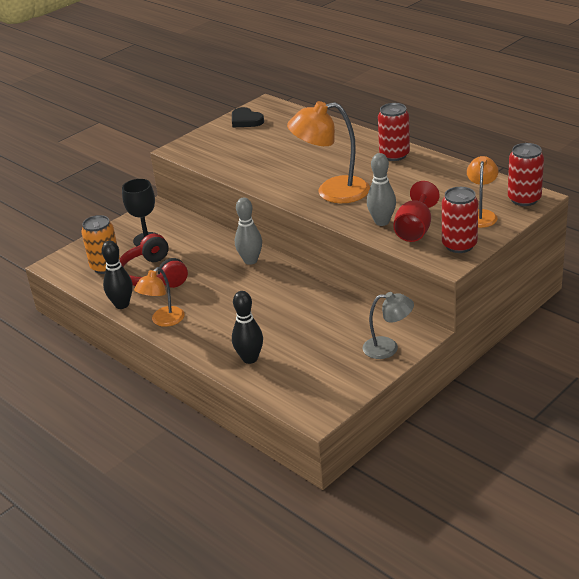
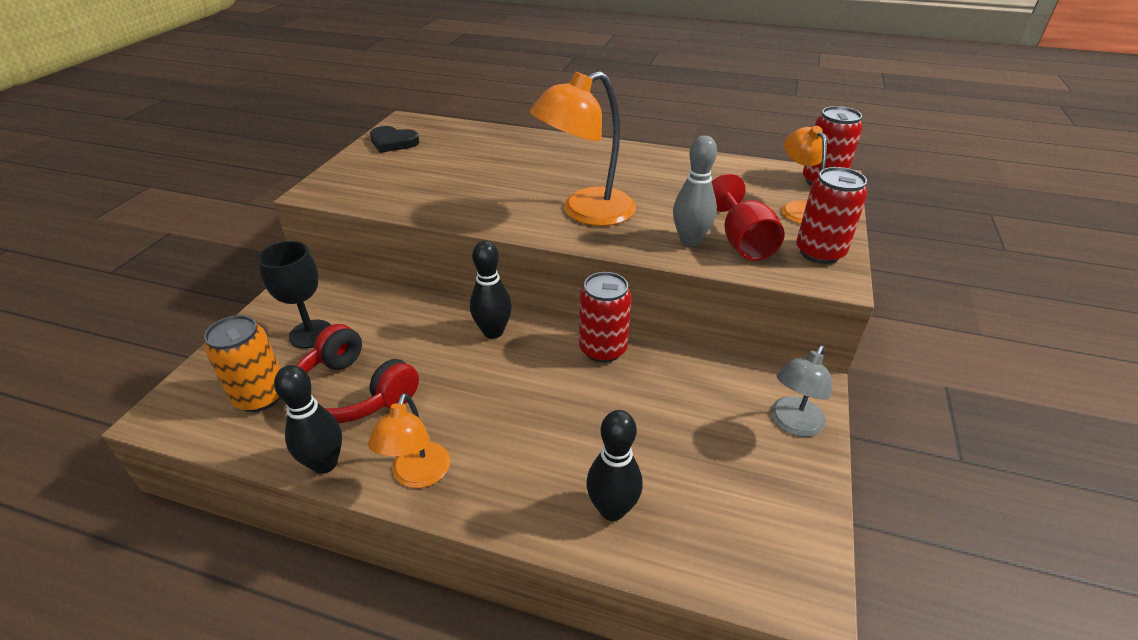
camera: 30 degrees left, 5 degrees up
(250, 260) = (493, 332): grey bowling pin -> black bowling pin
(388, 348) = (792, 424): grey lamp -> grey lamp turned 150 degrees clockwise
(394, 155) = (620, 156): red can -> red can (603, 349)

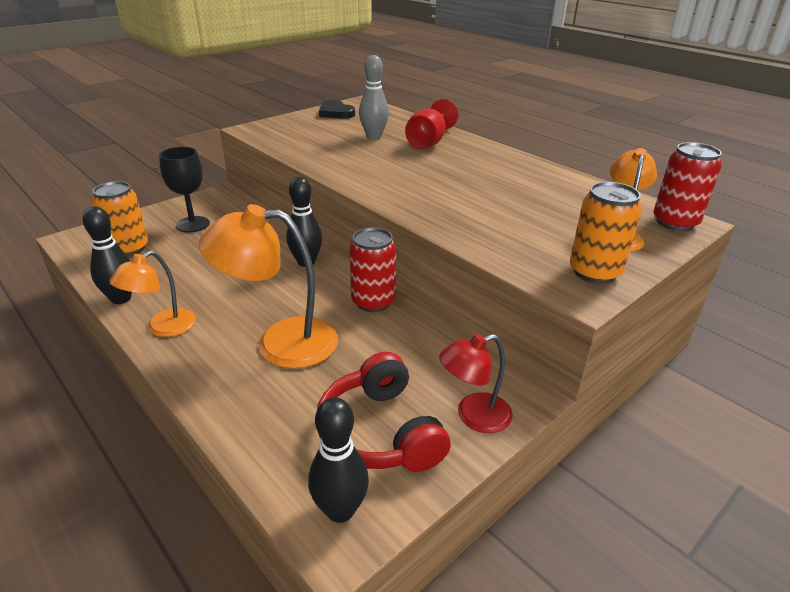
camera: 30 degrees right, 5 degrees down
(354, 392) = (180, 265): red headphones -> red headphones (380, 432)
(585, 212) = (418, 187): orange lamp -> orange lamp (280, 343)
(612, 509) = (260, 406): black bowling pin -> black bowling pin (340, 510)
(690, 240) = (481, 229): grey bowling pin -> grey bowling pin (374, 136)
(742, 242) = (527, 243): red goblet -> red goblet (428, 142)
(792, 424) = (473, 416): grey lamp -> red lamp
(819, 252) = (594, 272): red can -> orange can

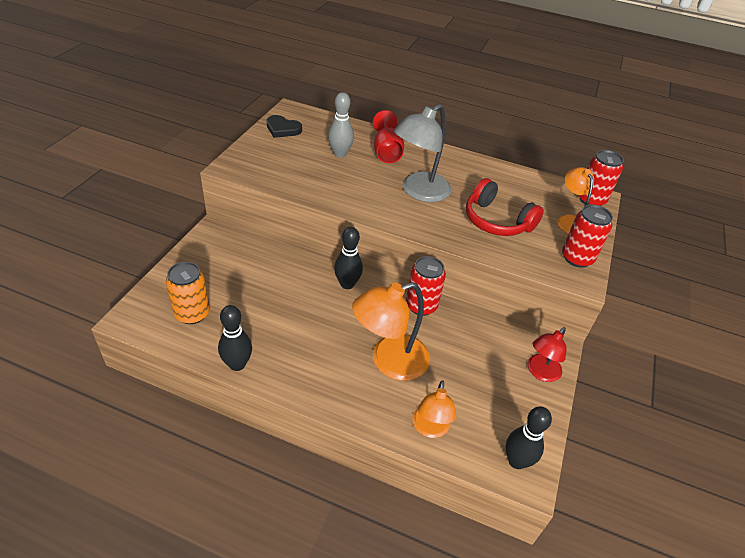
camera: 30 degrees left, 10 degrees up
(163, 328) = (296, 379): orange lamp -> orange lamp (430, 429)
(193, 224) = (222, 271): black goblet -> none
(380, 432) = (499, 403): red headphones -> red headphones (496, 221)
(431, 176) = (419, 192): none -> grey lamp
(594, 272) = (577, 258): orange can -> red can

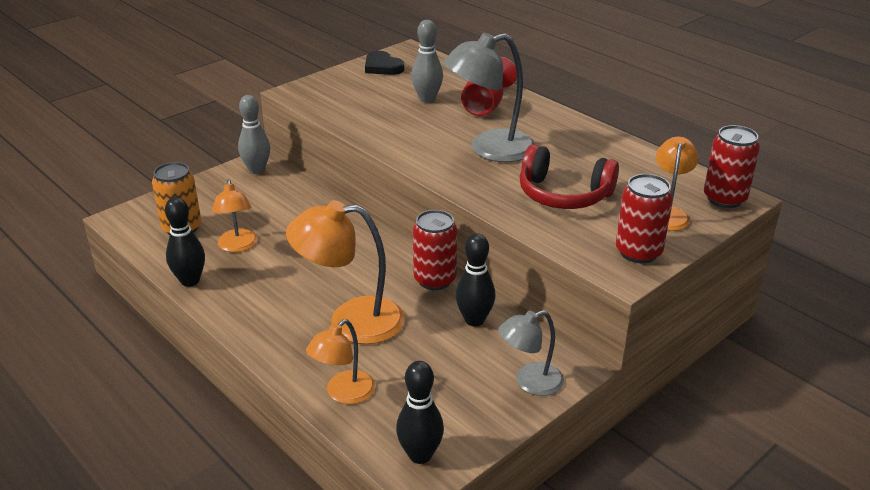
camera: 30 degrees right, 10 degrees down
(216, 240) = (257, 170): none -> grey bowling pin
(253, 318) = (238, 246): none -> orange lamp
(347, 284) = (364, 240): black bowling pin -> black bowling pin (474, 320)
(496, 221) = (563, 194): red headphones -> red headphones turned 45 degrees counterclockwise
(540, 372) = (530, 382): red lamp -> grey lamp

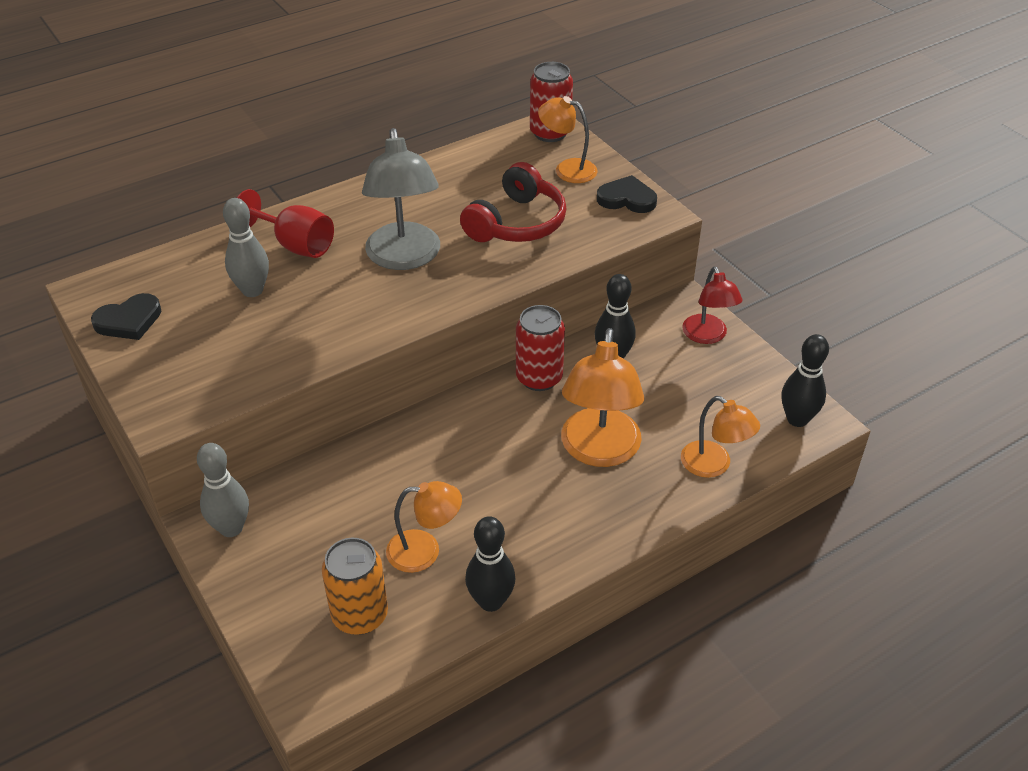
camera: 80 degrees left, 10 degrees up
(530, 382) = (707, 336): grey lamp -> red lamp
(638, 252) = (627, 199): red can -> black heart

